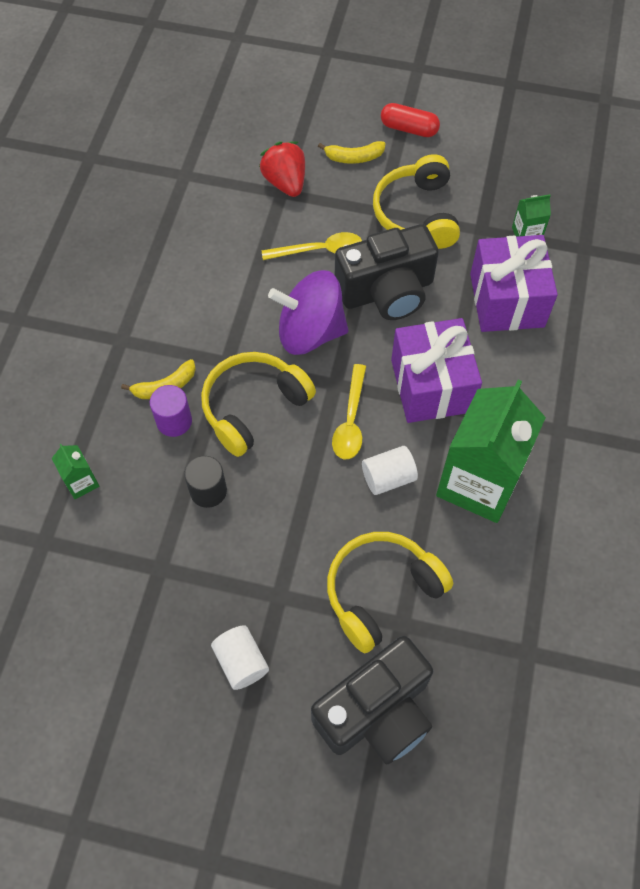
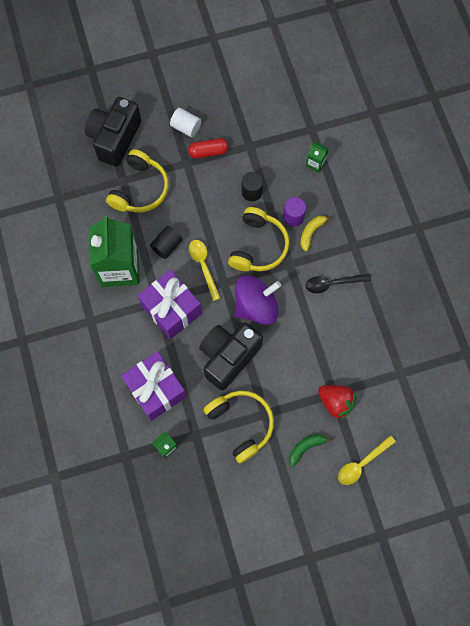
camera: 150 degrees right, 10 degrees up
(187, 308) = (332, 283): none -> black spoon
(319, 250) = (284, 363): yellow spoon -> yellow spoon (362, 463)
(354, 157) = (305, 447): yellow banana -> green banana
(388, 477) = (167, 246): white cylinder -> black cylinder
(409, 129) = (284, 494): red capsule -> red capsule (208, 152)

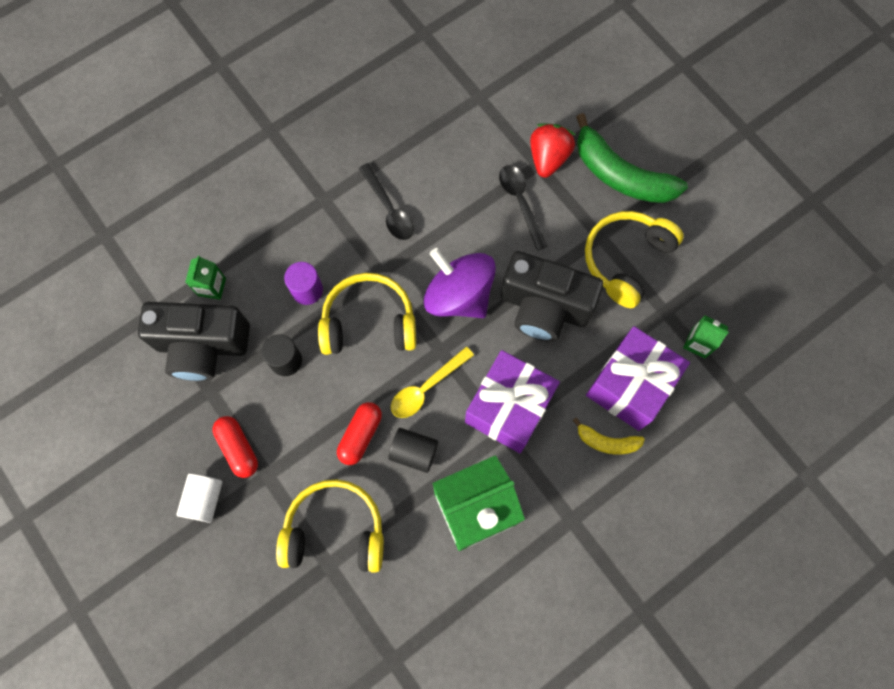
camera: 110 degrees left, 0 degrees up
(115, 138) = (258, 609): black camera -> black camera (203, 346)
(189, 219) = (360, 435): none -> red capsule
(305, 447) = (620, 175): green banana -> green banana, size x1.98
(308, 370) = (520, 202): none -> black spoon
(311, 232) = (323, 259): yellow banana -> yellow banana (606, 442)
(362, 463) = (610, 107): yellow spoon -> none

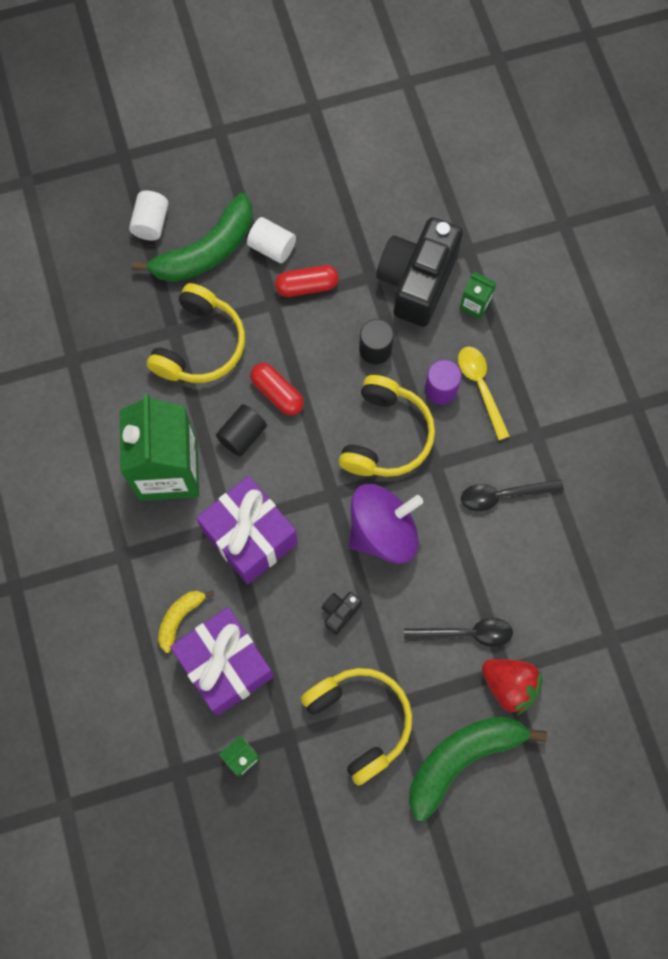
camera: 110 degrees right, 0 degrees up
(211, 641) = (151, 223): none -> white cylinder
(228, 567) = (206, 251): none -> green banana
(426, 388) = (300, 467): yellow spoon -> yellow spoon (480, 387)
(544, 307) = (340, 612): black camera -> black camera, size x0.41

